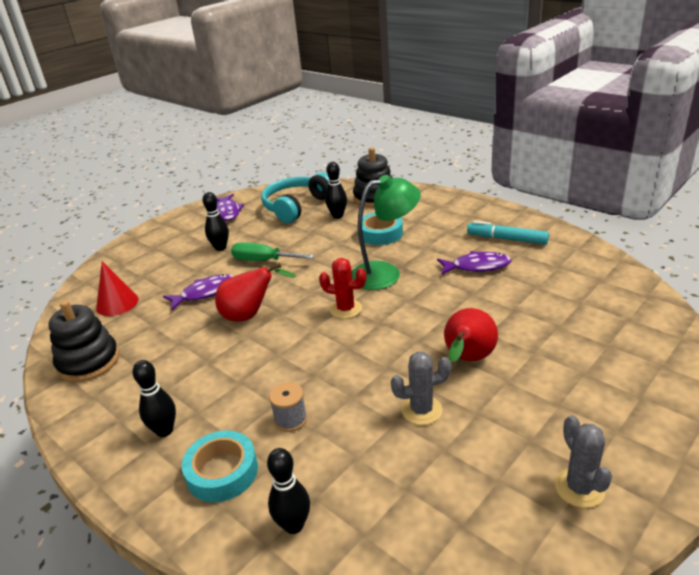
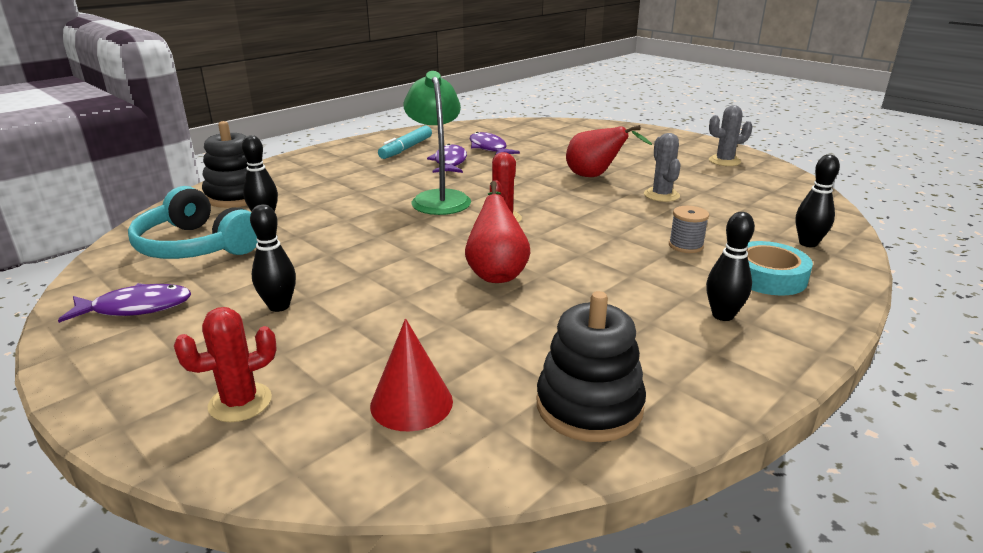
camera: 90 degrees left, 5 degrees down
(137, 259) = (240, 402): none -> red cactus
(205, 293) = (422, 310): purple fish -> purple fish (489, 148)
(263, 261) = (354, 268): green screwdriver -> none
(380, 233) = (343, 197): turquoise tape -> none

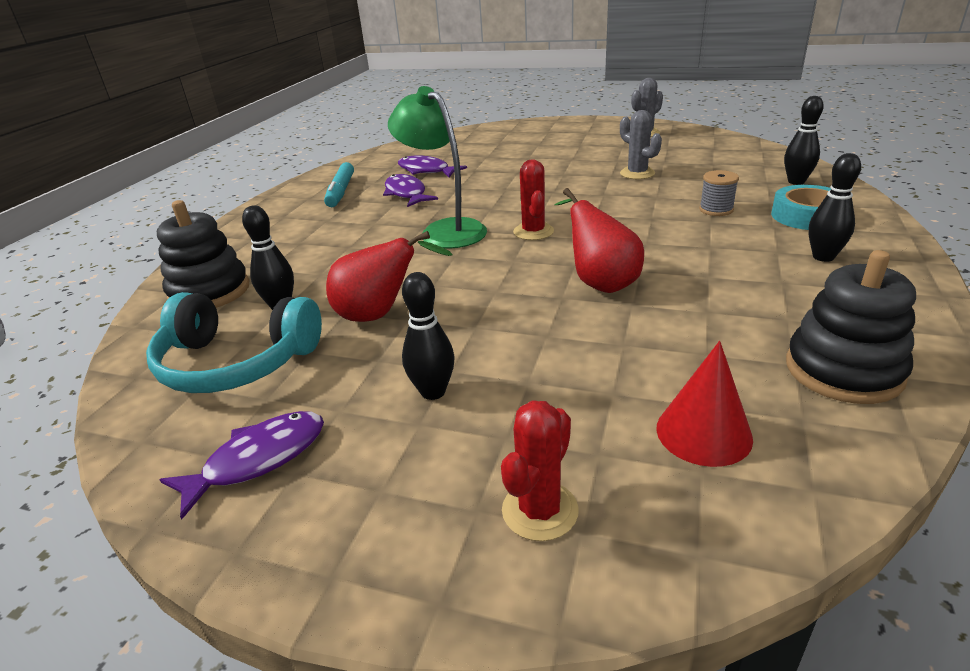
camera: 25 degrees left, 5 degrees up
(595, 176) = (560, 172): red pear -> red pear (380, 315)

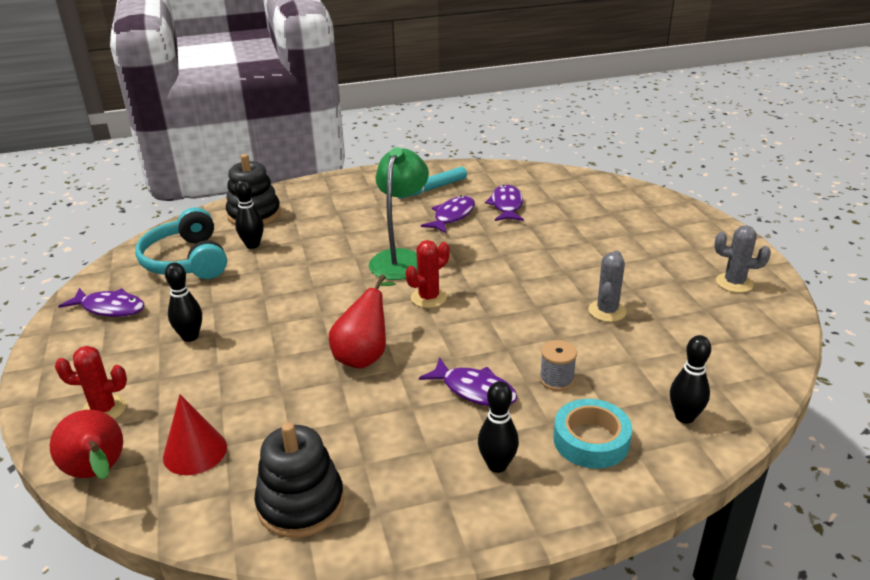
camera: 55 degrees right, 0 degrees up
(380, 315) = (262, 283): red pear -> red pear (98, 473)
(705, 243) = (474, 390): none -> purple fish

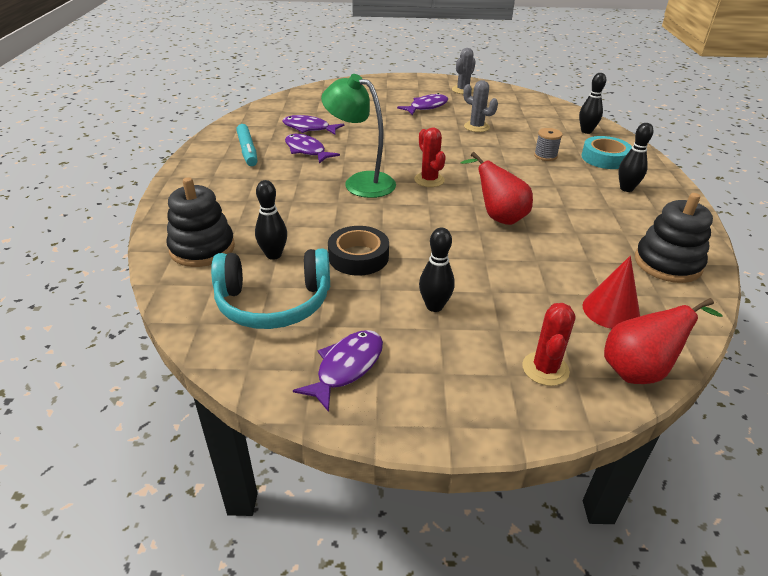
camera: 75 degrees left, 5 degrees up
(260, 284) = (358, 257): none -> black tape
(474, 390) = (551, 182): purple fish -> purple fish (426, 107)

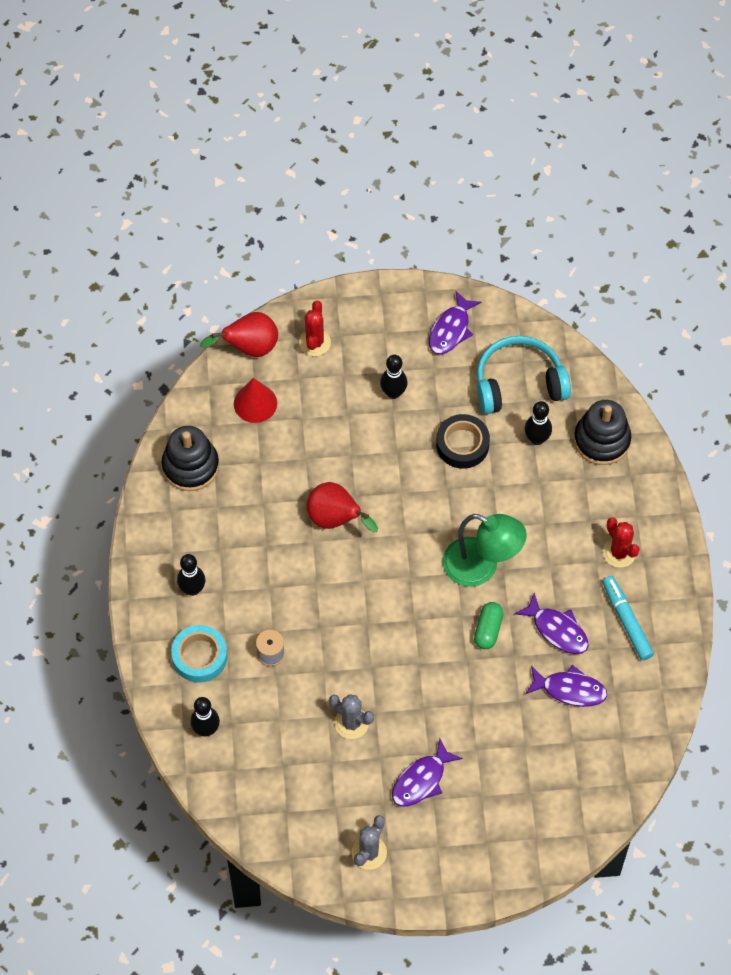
camera: 175 degrees right, 25 degrees up
(363, 154) = (488, 630): none -> green capsule
(429, 180) = (407, 581): red cactus -> red cactus (619, 552)

